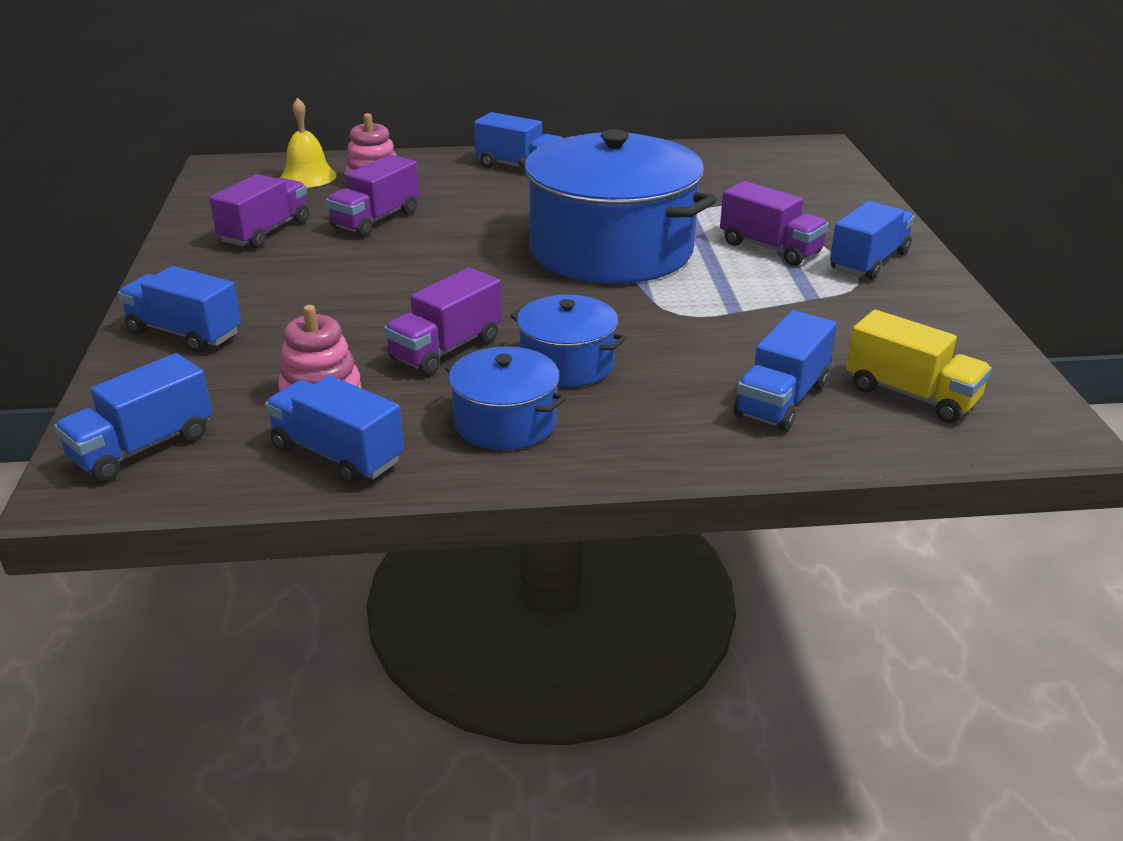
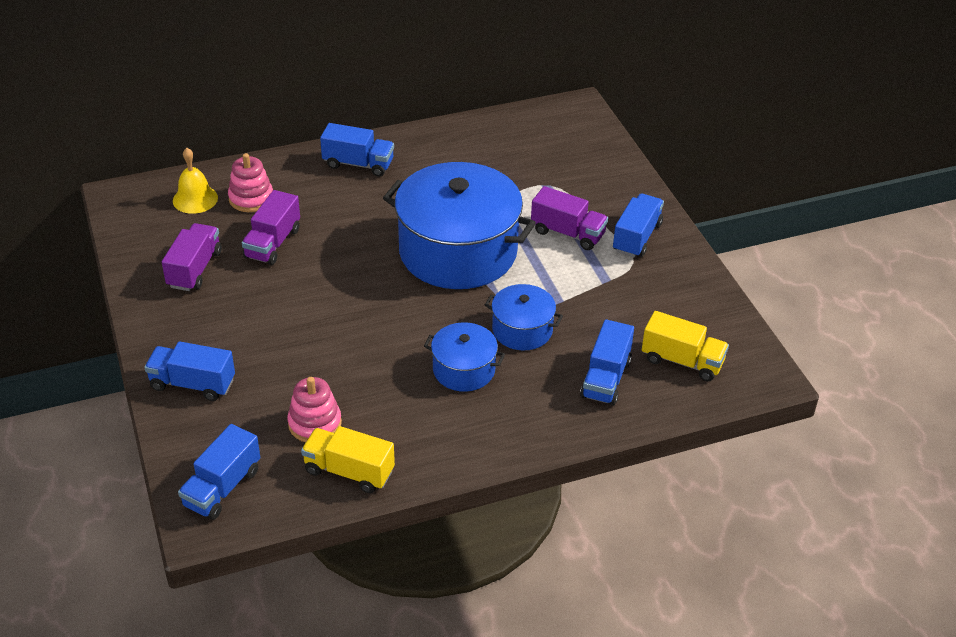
camera: 15 degrees left, 10 degrees up
(337, 454) = (349, 471): blue truck -> yellow truck
(446, 349) = (380, 369): purple truck -> none
(505, 422) = (442, 427): blue pot -> blue pot (522, 330)

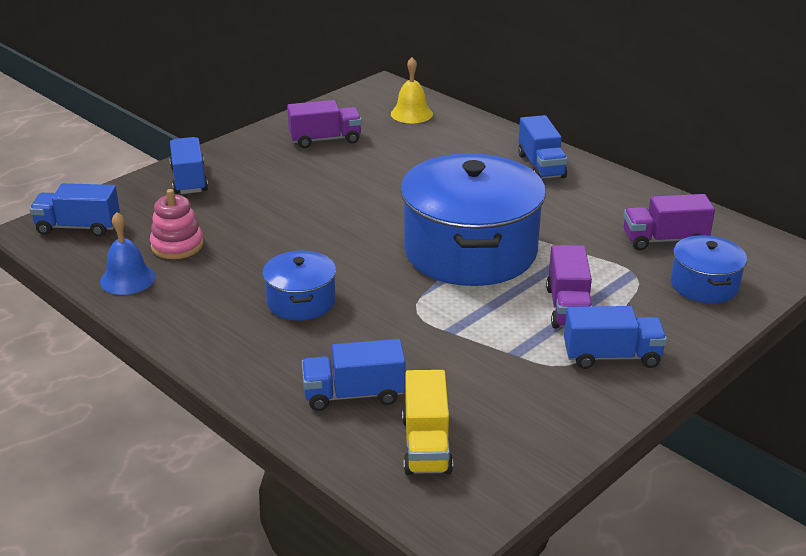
camera: 65 degrees right, 10 degrees down
(251, 198) = (437, 135): pink stacking toy -> none
(273, 243) = (389, 160): purple truck -> purple truck (664, 240)
(349, 471) = (127, 279): yellow truck -> blue bell
(522, 330) = (386, 320): blue pot -> blue pot (704, 285)

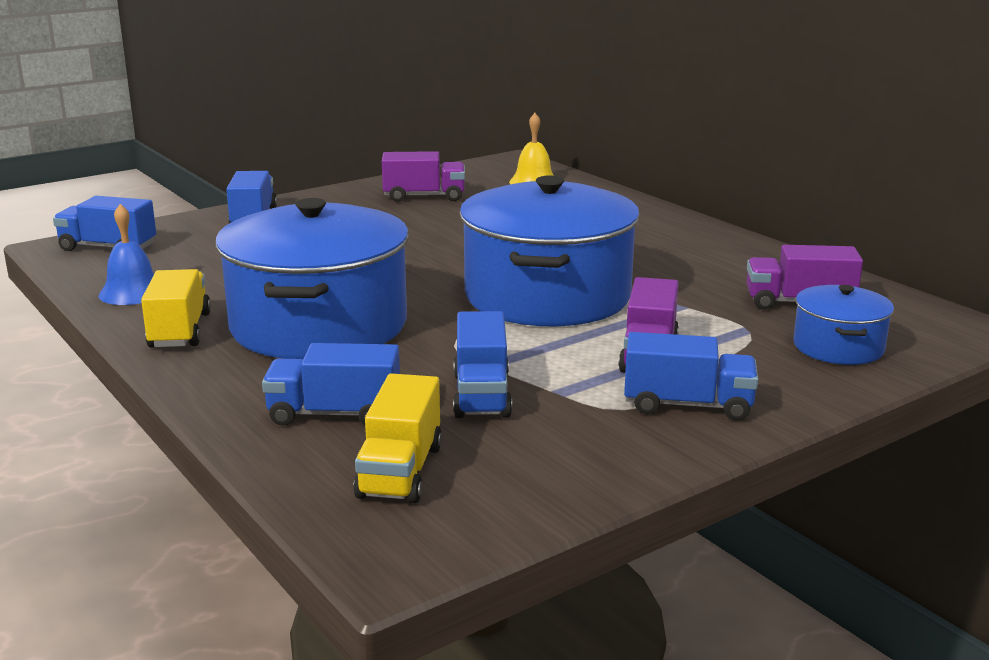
camera: 10 degrees right, 10 degrees down
(177, 245) = (206, 269): pink stacking toy -> none
(190, 319) = (180, 331): none -> yellow truck
(301, 301) = (319, 325): blue pot -> blue pot, size x2.07
(541, 166) = (667, 231): blue truck -> blue truck (481, 395)

